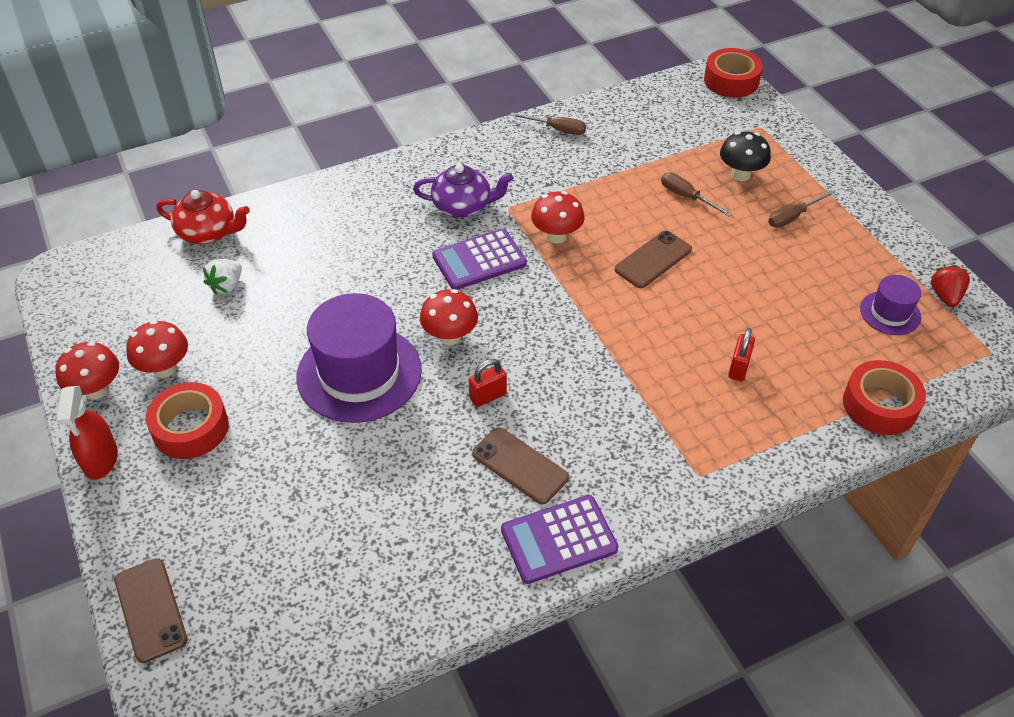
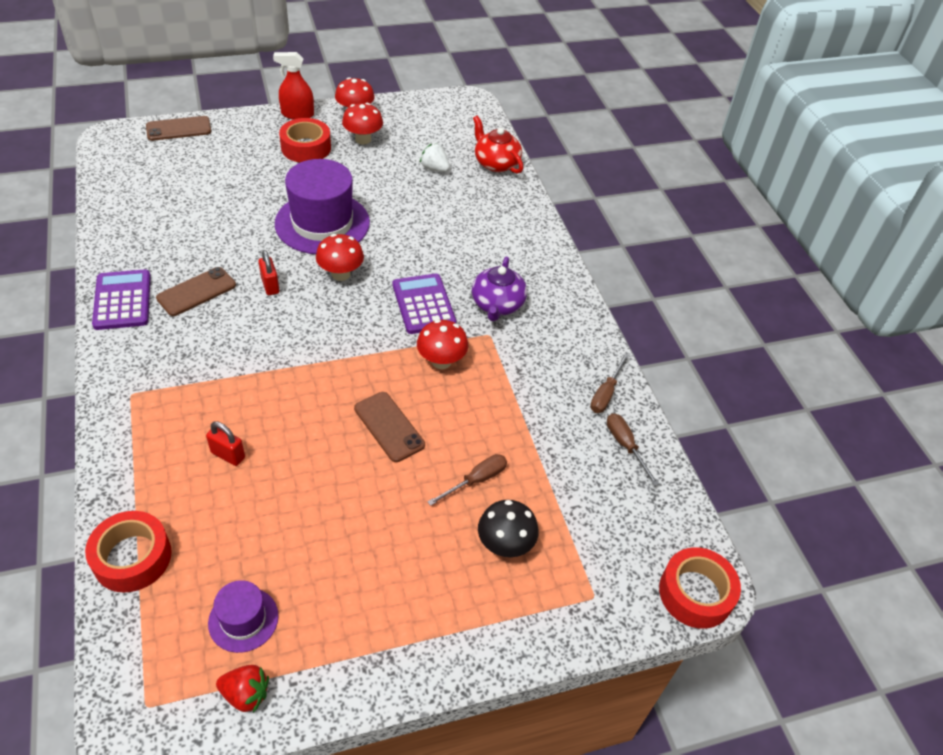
camera: 95 degrees right, 0 degrees up
(208, 232) = (496, 163): red teapot -> red teapot turned 120 degrees clockwise
(792, 217) = (421, 575): brown screwdriver -> brown screwdriver (625, 446)

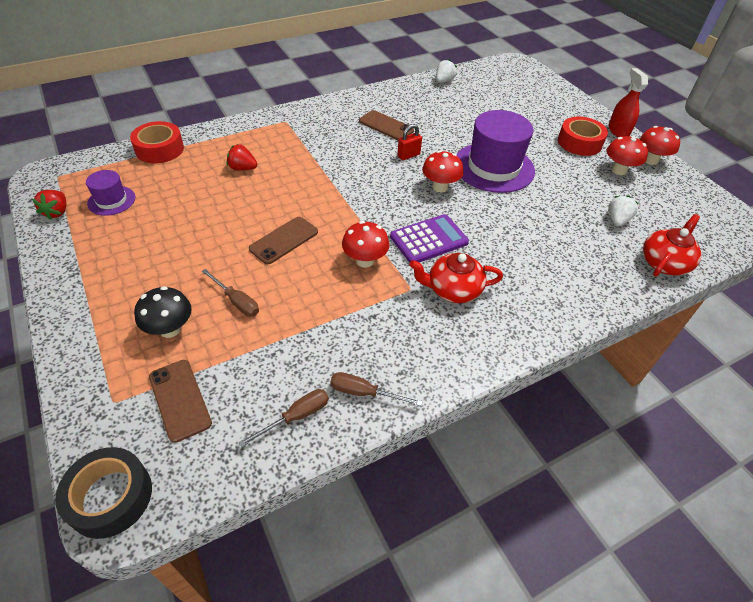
camera: 80 degrees right, 0 degrees up
(117, 213) = (444, 81): none -> white strawberry
(122, 300) = (364, 101): purple calculator -> none
(179, 129) = (549, 84): brown phone -> brown phone (180, 399)
(228, 455) = (242, 168): red padlock -> red strawberry
(497, 305) = (453, 290): purple teapot -> red teapot
(695, 593) = (110, 497): red tape -> black tape

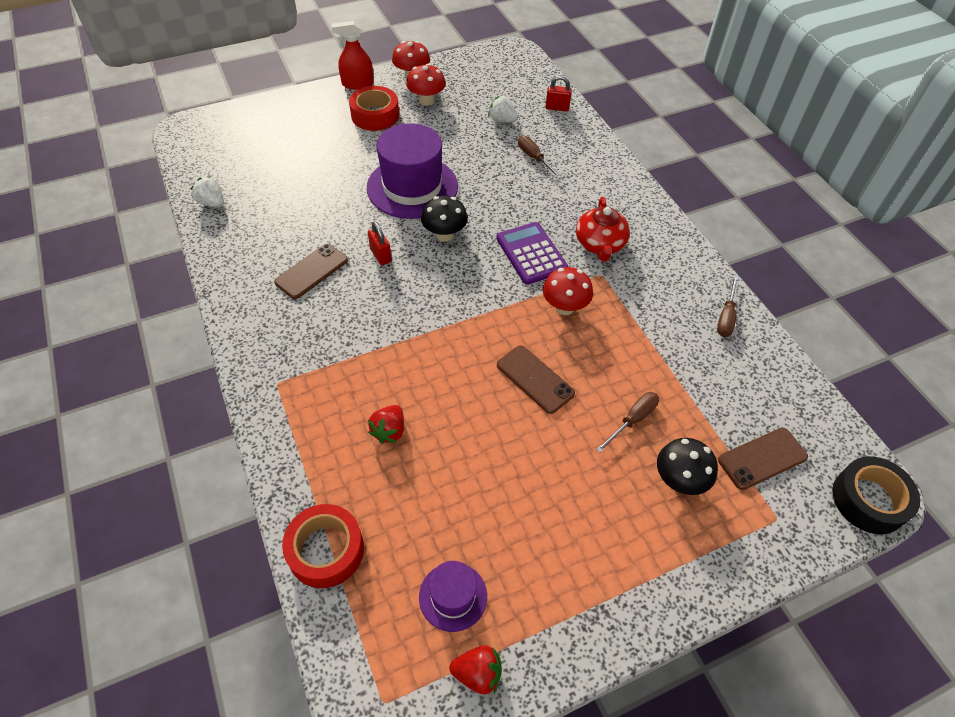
camera: 85 degrees left, 5 degrees up
(296, 417) = (760, 365): brown screwdriver -> brown screwdriver (534, 158)
(440, 187) = (444, 235): red mushroom -> black mushroom
(664, 263) = (557, 108): red teapot -> red padlock

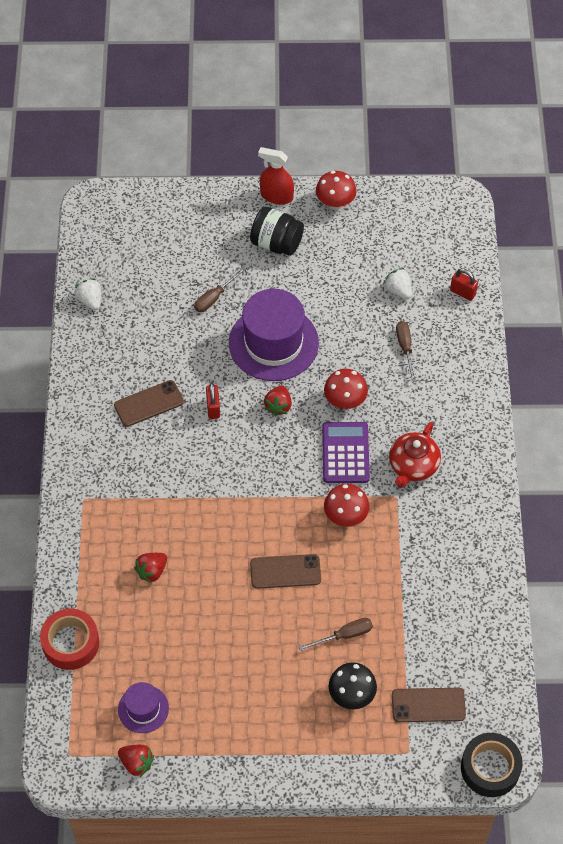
camera: 25 degrees right, 5 degrees up
(375, 115) = (276, 243): red tape -> black jar
(426, 100) = (335, 240): red mushroom -> red mushroom (345, 401)
(444, 235) = (278, 406): black mushroom -> red strawberry
(535, 379) = (285, 572): brown phone -> brown phone turned 75 degrees counterclockwise
(726, 317) = (481, 577): brown screwdriver -> brown screwdriver (214, 297)

